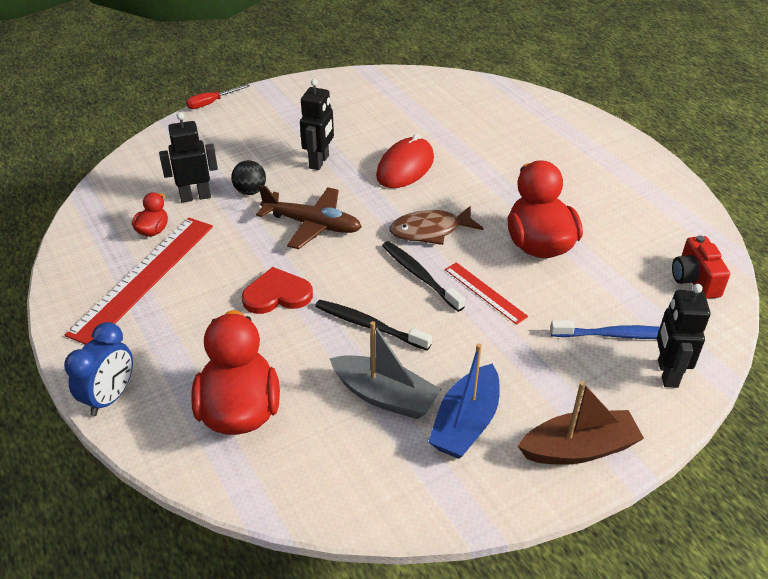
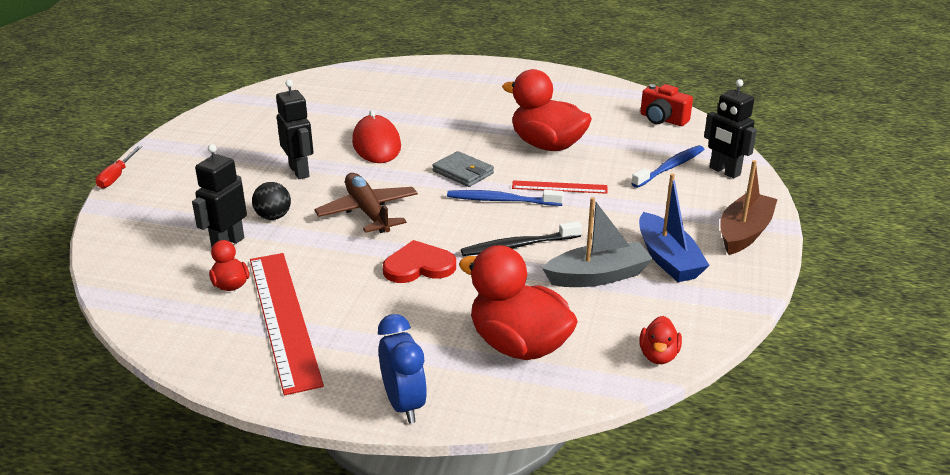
camera: 45 degrees left, 10 degrees down
(277, 294) = (419, 266): red heart -> red heart turned 45 degrees clockwise
(312, 225) = (368, 212): brown plane -> brown plane turned 90 degrees counterclockwise
(317, 502) = (658, 356): none -> red duck
(420, 275) = (501, 200): black toothbrush -> blue toothbrush
(430, 231) = (463, 172): brown fish -> grey wallet

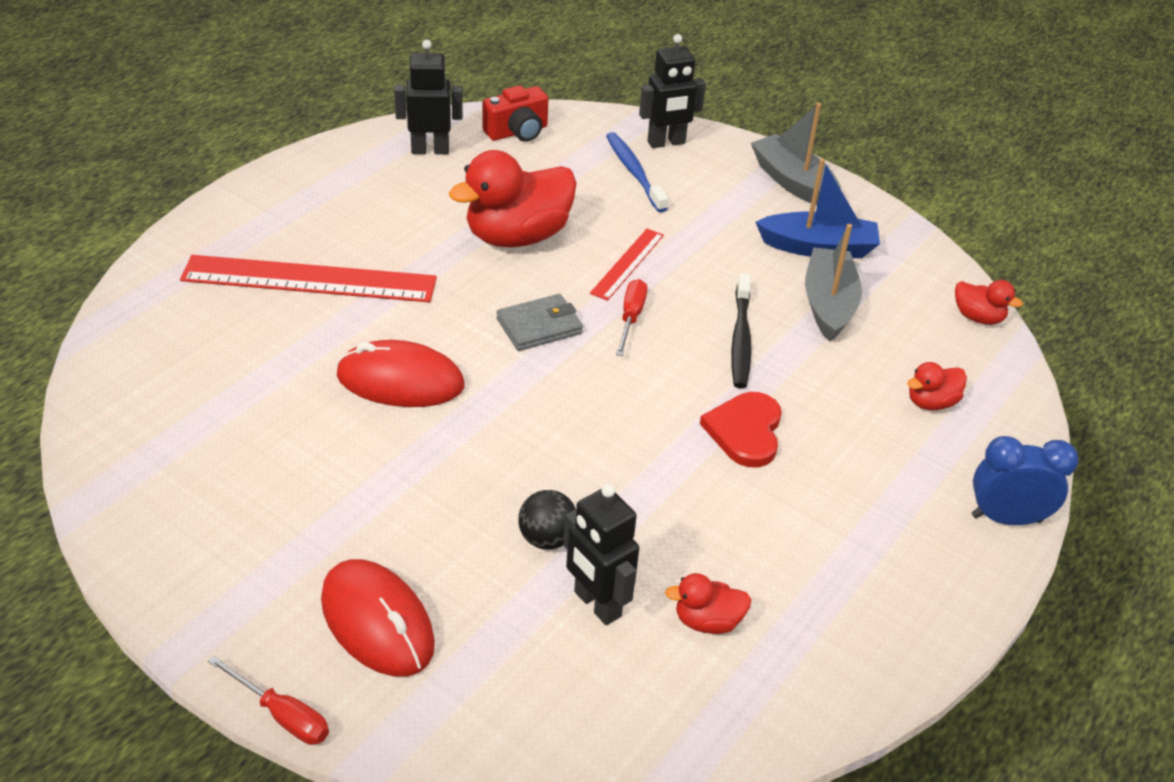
camera: 70 degrees left, 10 degrees up
(187, 184) = (377, 622): none -> red mouse
(284, 318) = (808, 582): red ruler -> red ruler (309, 279)
(300, 171) = (427, 480): black robot -> black robot (430, 150)
(368, 212) = (589, 440): brown plane -> none
(501, 200) = (631, 318): blue toothbrush -> red screwdriver
(518, 345) = (931, 402): red duck -> red duck, size x0.47
(744, 233) = (793, 182): brown boat -> grey boat

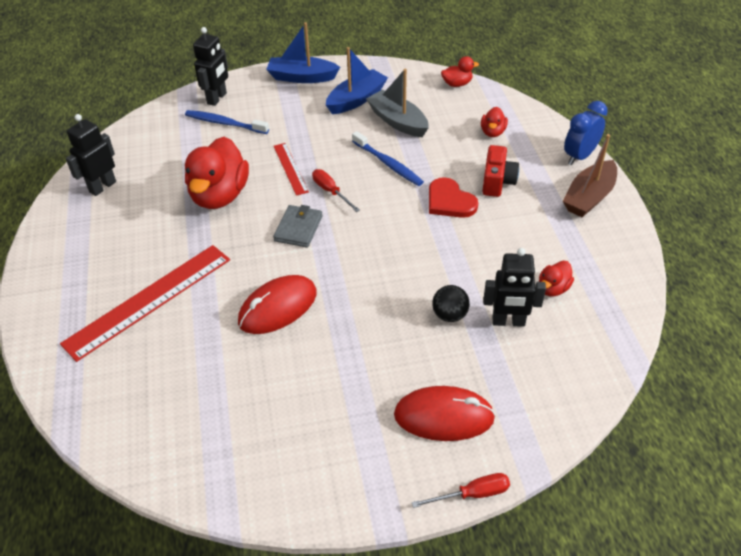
camera: 45 degrees left, 5 degrees up
(517, 132) = (134, 144): red camera -> red camera (497, 182)
(740, 339) = (388, 164): black toothbrush -> blue toothbrush
(793, 182) = (302, 77): grey boat -> blue boat
(934, 572) = (589, 197): none -> brown boat

